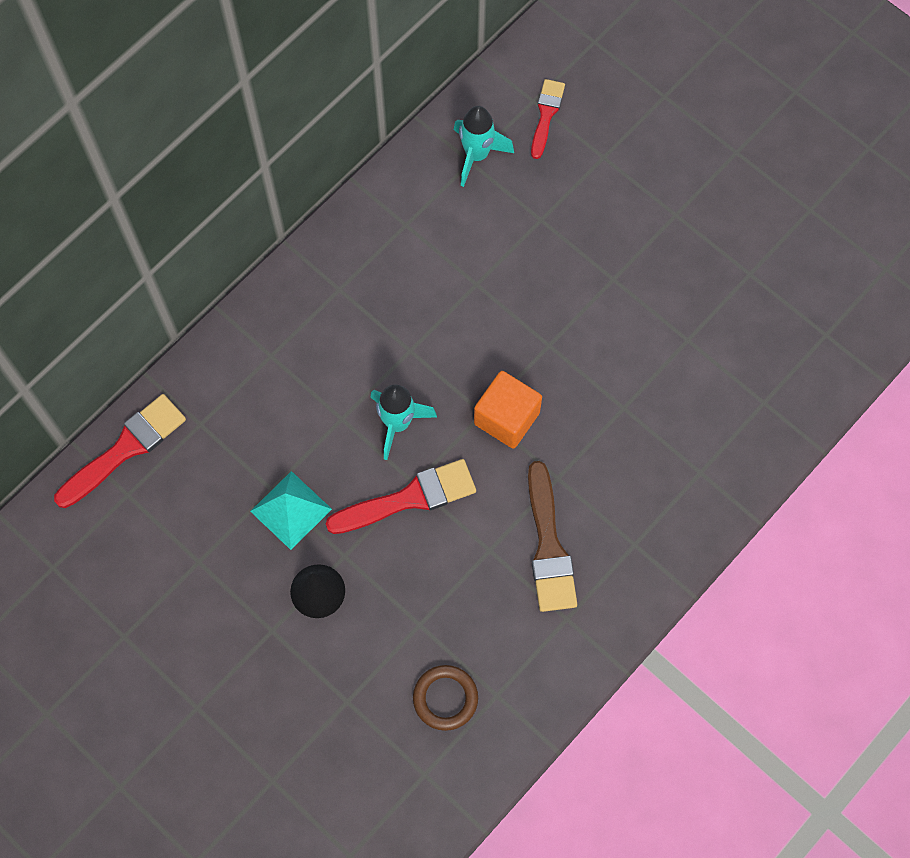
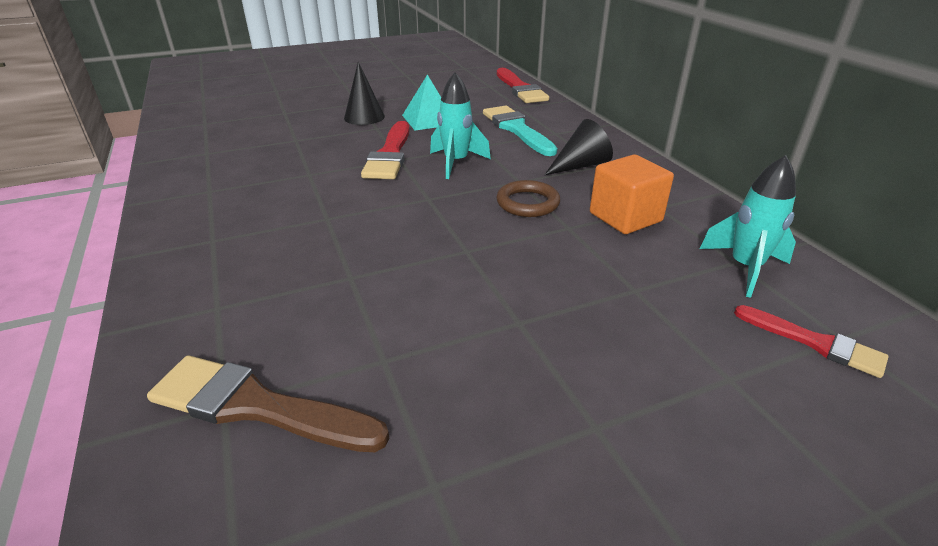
camera: 115 degrees right, 35 degrees down
(278, 399) = (517, 129): none -> turquoise brush
(348, 307) = (580, 165): none -> black cone
(445, 698) = (235, 137): brown ring -> brown ring (527, 203)
(506, 418) = (411, 208): orange cube -> orange cube (625, 217)
(548, 546) = (275, 198): brown brush -> brown brush (256, 406)

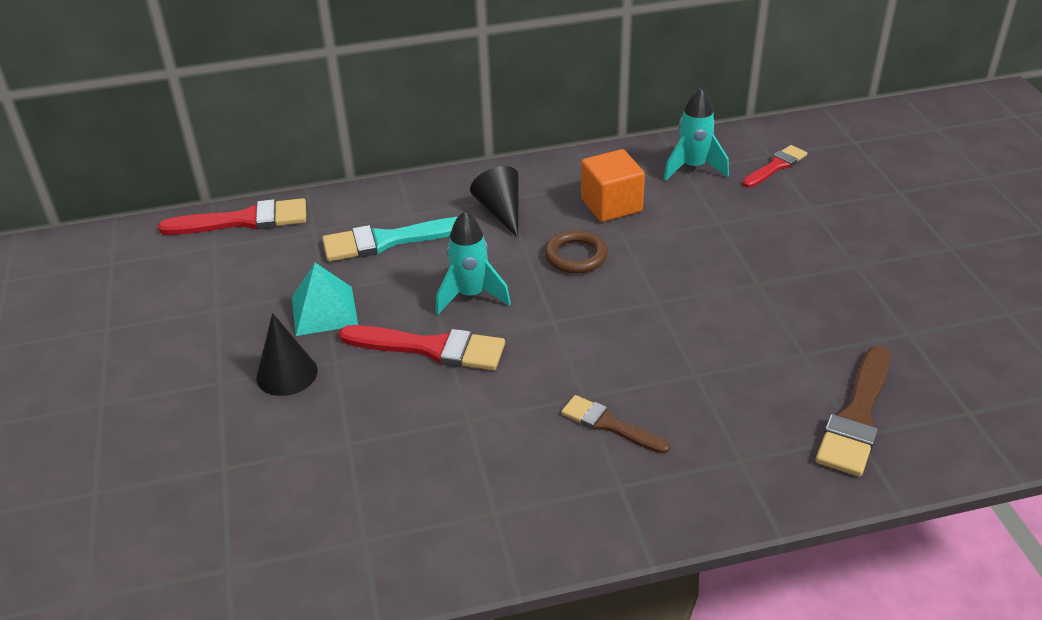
camera: 80 degrees left, 5 degrees up
(288, 231) = (609, 425): none -> brown brush

